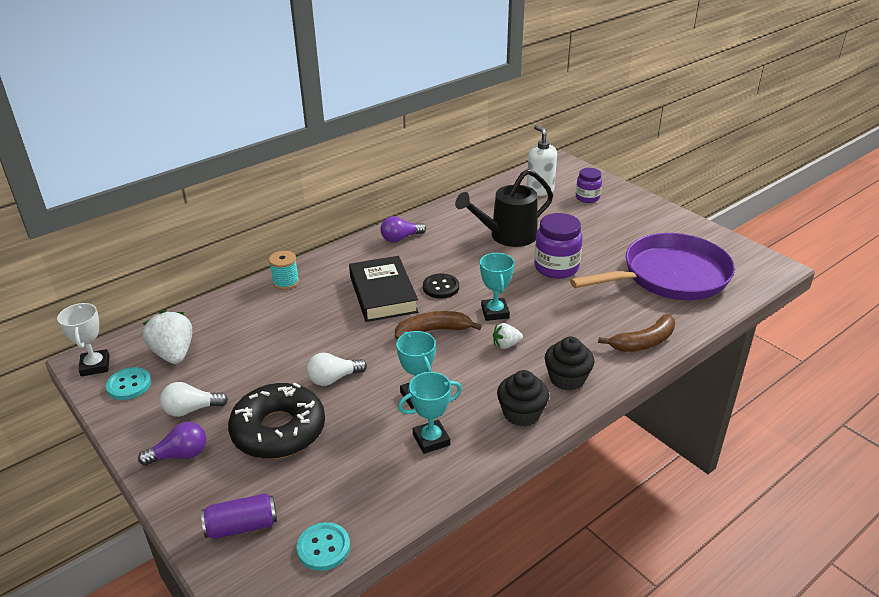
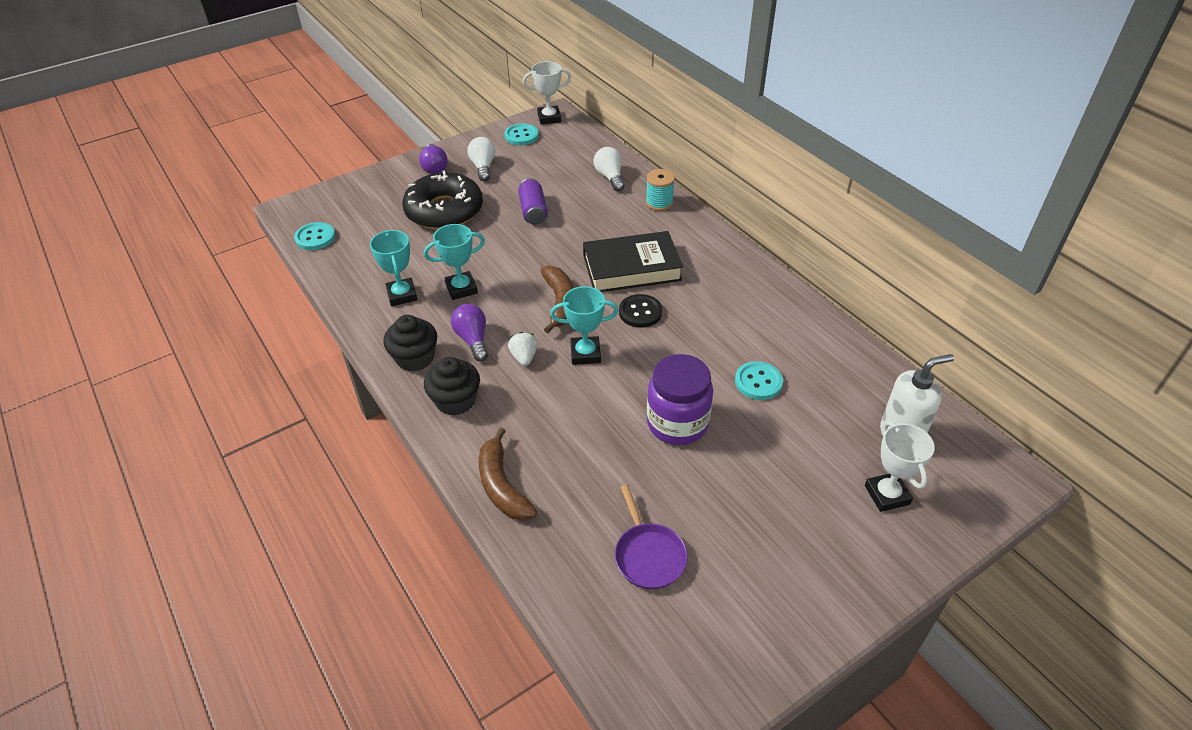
camera: 95 degrees right, 10 degrees up
(174, 354) = (556, 151): white strawberry -> none
(242, 526) = (352, 200): purple can -> purple can (533, 211)
(333, 379) = (501, 237): white light bulb -> white light bulb (610, 177)
(400, 238) = (748, 283): purple light bulb -> purple light bulb (473, 339)
(507, 236) = (758, 382): black watering can -> turquoise button
(587, 198) = (887, 495): purple jar -> white trophy
(670, 276) = (648, 555): purple pan -> purple pan, size x0.44

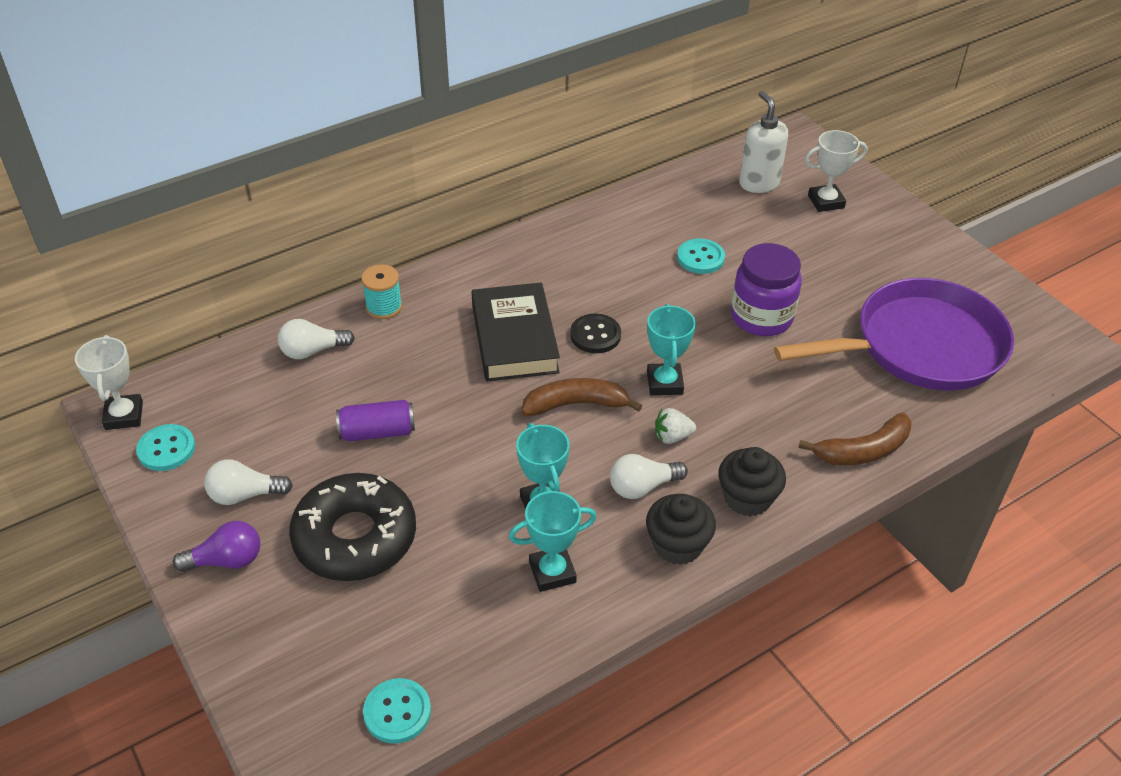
camera: 90 degrees left, 0 degrees up
(473, 339) = (642, 487): purple light bulb -> white light bulb
(648, 555) = (920, 346): purple pan -> purple pan, size x2.27

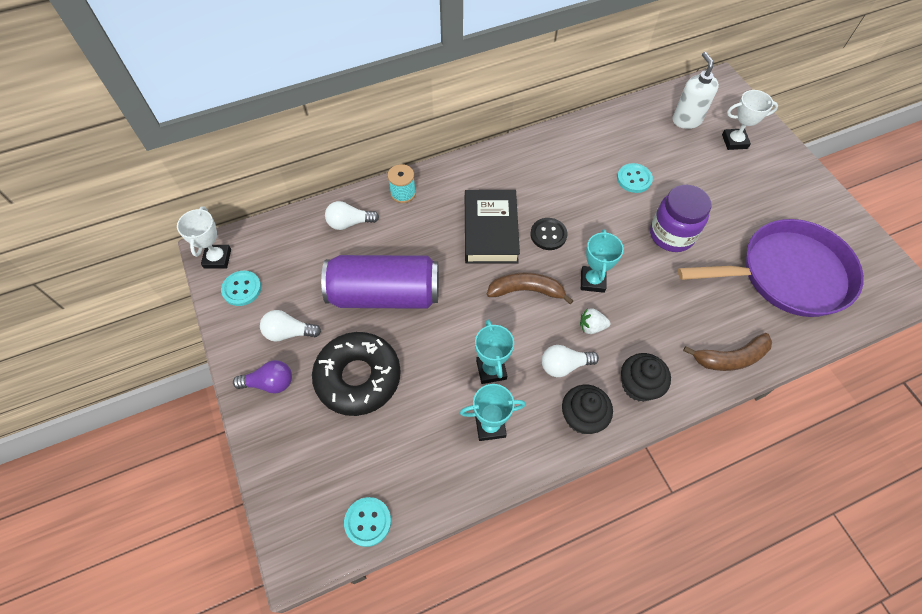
camera: 10 degrees right, 15 degrees up
(377, 432) = (385, 294): purple can -> purple can, size x2.06

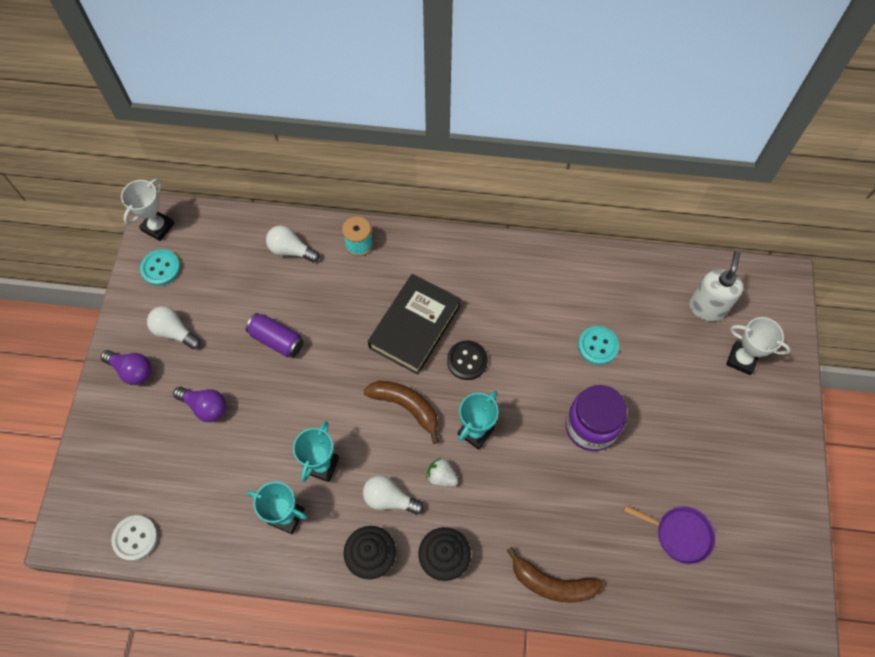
camera: 30 degrees right, 5 degrees up
(358, 377) = (205, 407): black donut -> purple light bulb
(368, 522) = (135, 538): turquoise button -> white button
(385, 294) = (277, 340): purple can -> purple can, size x0.48
(787, 274) = (679, 534): purple pan -> purple pan, size x0.44

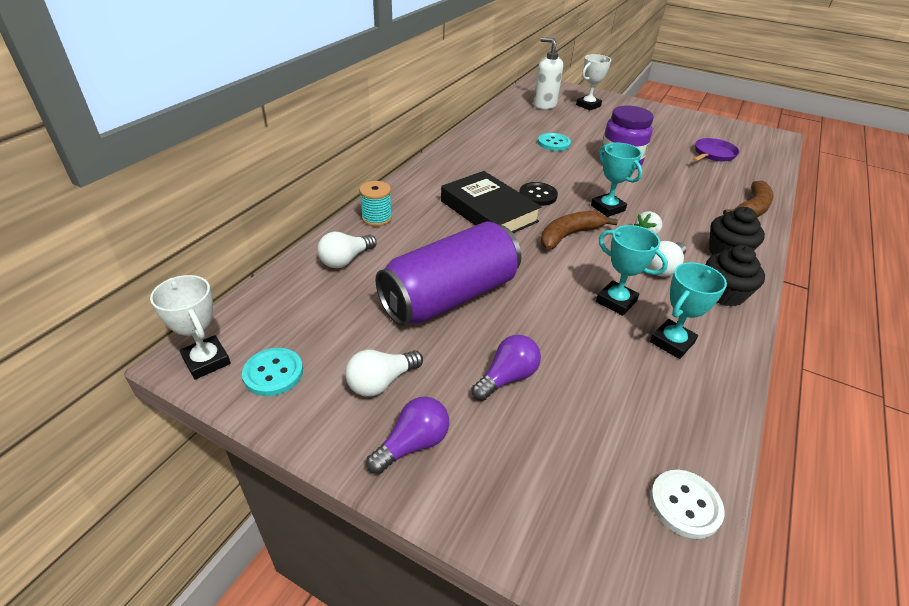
camera: 70 degrees left, 25 degrees down
(277, 340) = (450, 296): purple can -> purple can, size x2.06

